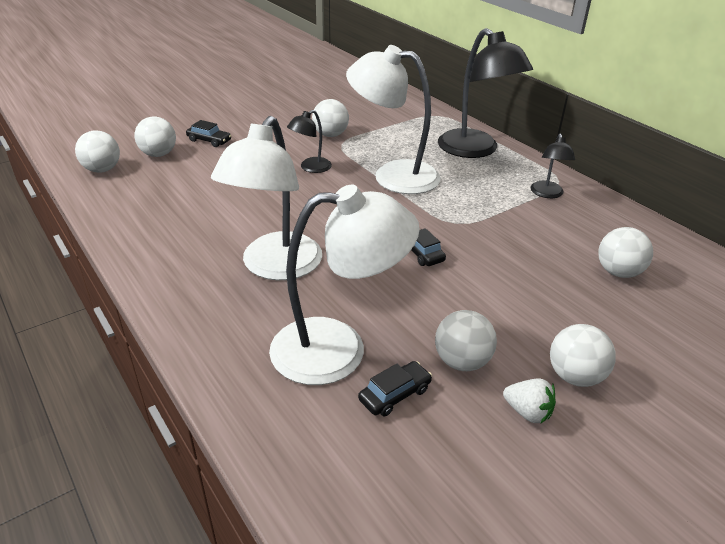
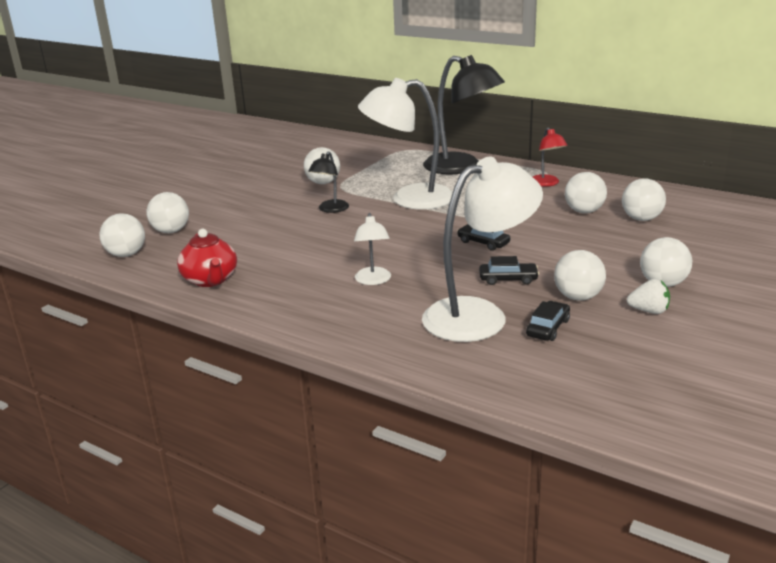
camera: 20 degrees left, 10 degrees down
(140, 219) = (210, 280): none -> red teapot
(209, 140) = (210, 211): black car -> black car (508, 279)
(275, 267) = (373, 280): white lamp -> white lamp, size x0.49
(547, 194) = (547, 183): black lamp -> red lamp
(560, 242) = (584, 211): none -> white ball

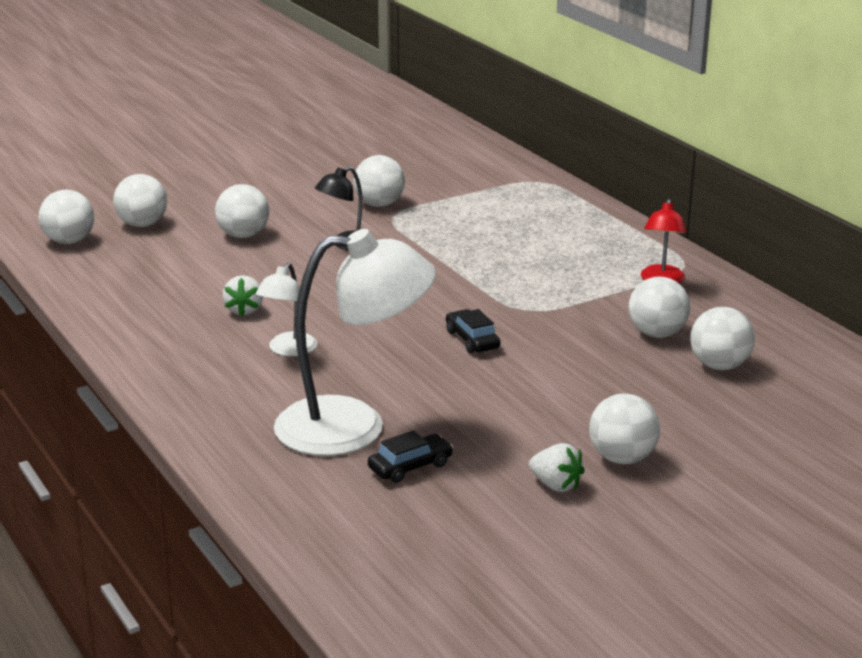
camera: 25 degrees right, 0 degrees up
(210, 280) = (121, 297): red teapot -> none
(311, 265) = (244, 310): none -> white strawberry
(409, 199) = (456, 255): white lamp -> none
(462, 167) = (579, 227): black lamp -> none
(508, 279) = (441, 395): black car -> none
(578, 297) = (494, 442): white ball -> white ball (243, 235)

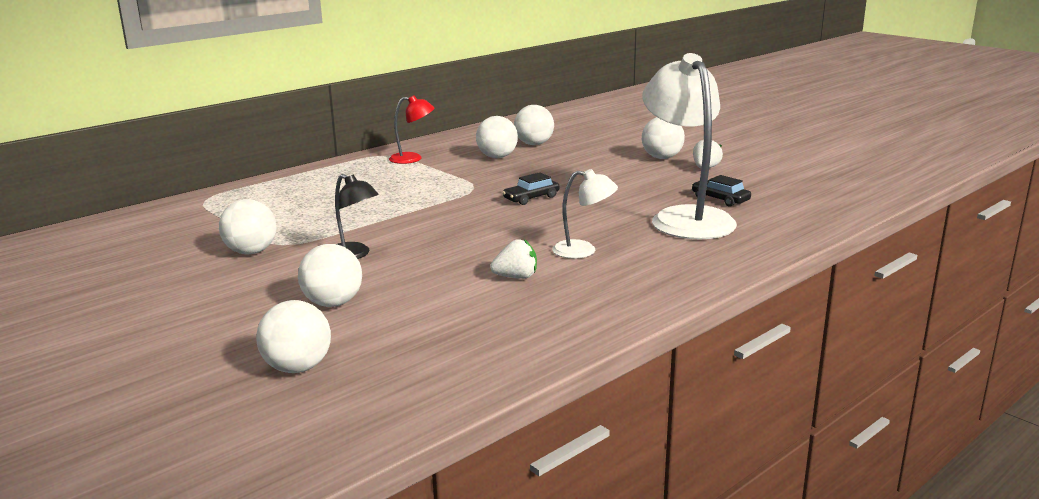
camera: 100 degrees left, 5 degrees down
(69, 241) = (355, 409): white ball -> none

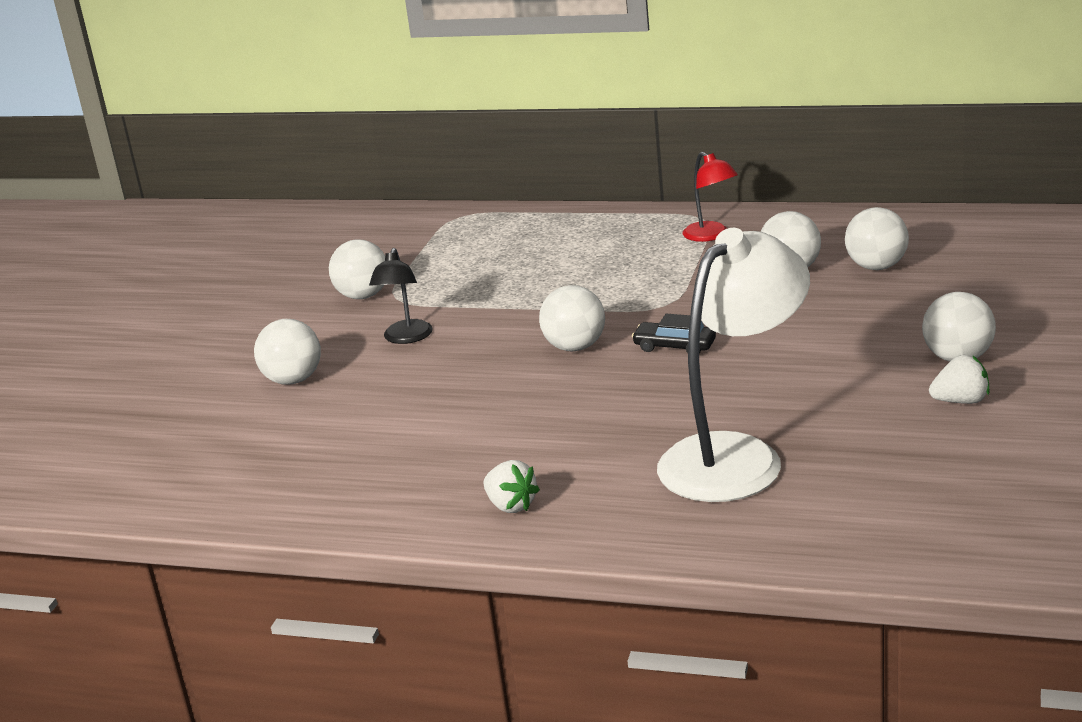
camera: 60 degrees right, 5 degrees up
(298, 368) = (166, 424): white ball -> white ball (575, 347)
(516, 277) = (437, 432): white strawberry -> white strawberry (511, 505)
(583, 251) = (549, 437): white lamp -> none
(720, 199) = (841, 454): black car -> none

